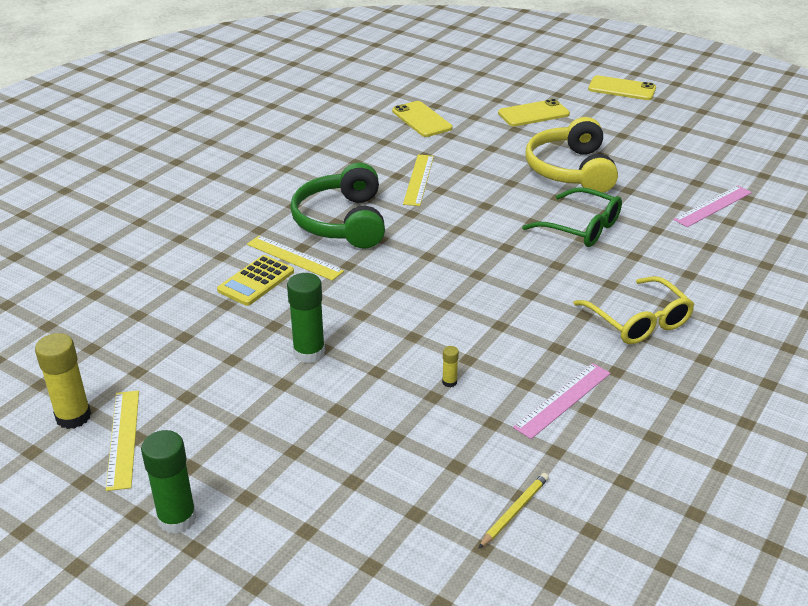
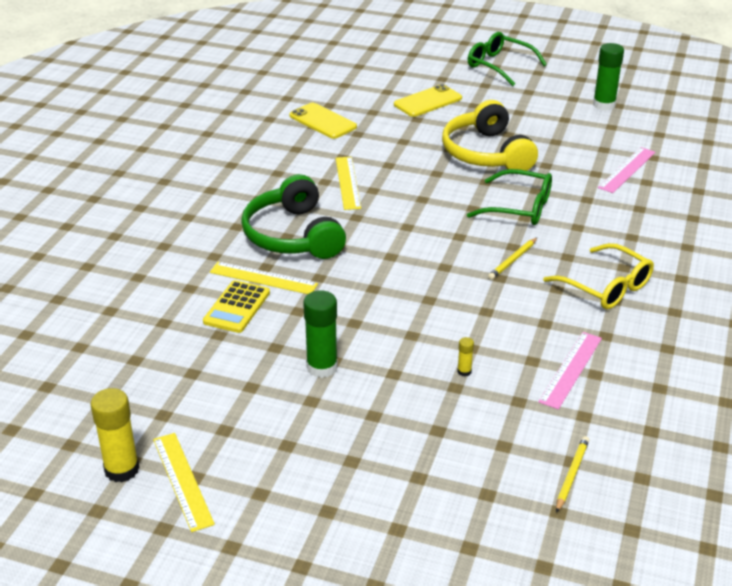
camera: 15 degrees left, 0 degrees up
(177, 518) = (273, 543): green glue stick -> green glue stick (604, 105)
(550, 279) = (513, 260): none -> yellow pencil
(622, 89) = (499, 66): yellow phone -> green glasses

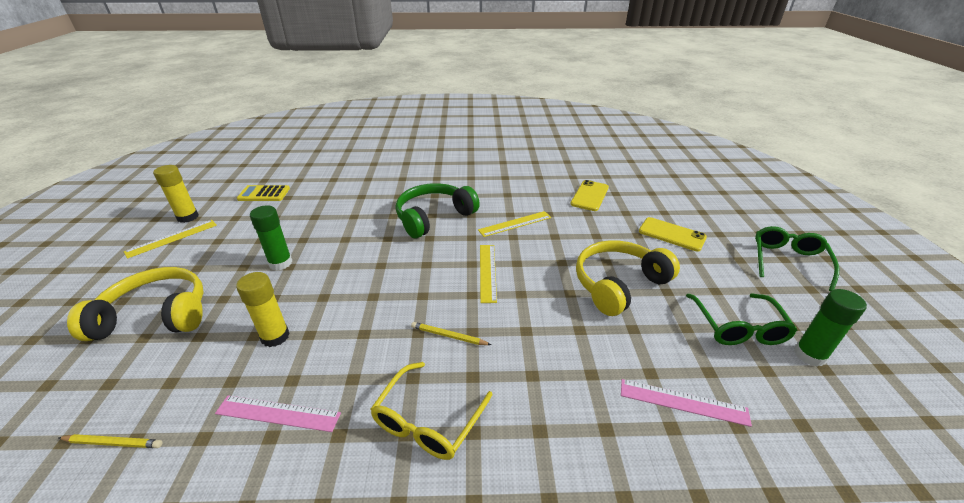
camera: 70 degrees right, 0 degrees up
(237, 307) = (344, 216): yellow calculator -> yellow calculator (264, 194)
(263, 278) = (379, 218): yellow ruler -> yellow ruler (487, 272)
(379, 472) = (156, 315): none -> yellow headphones
(464, 371) = (275, 336): yellow glue stick -> yellow glue stick, size x2.19
(519, 208) = (540, 324): green glasses -> green glasses (738, 327)

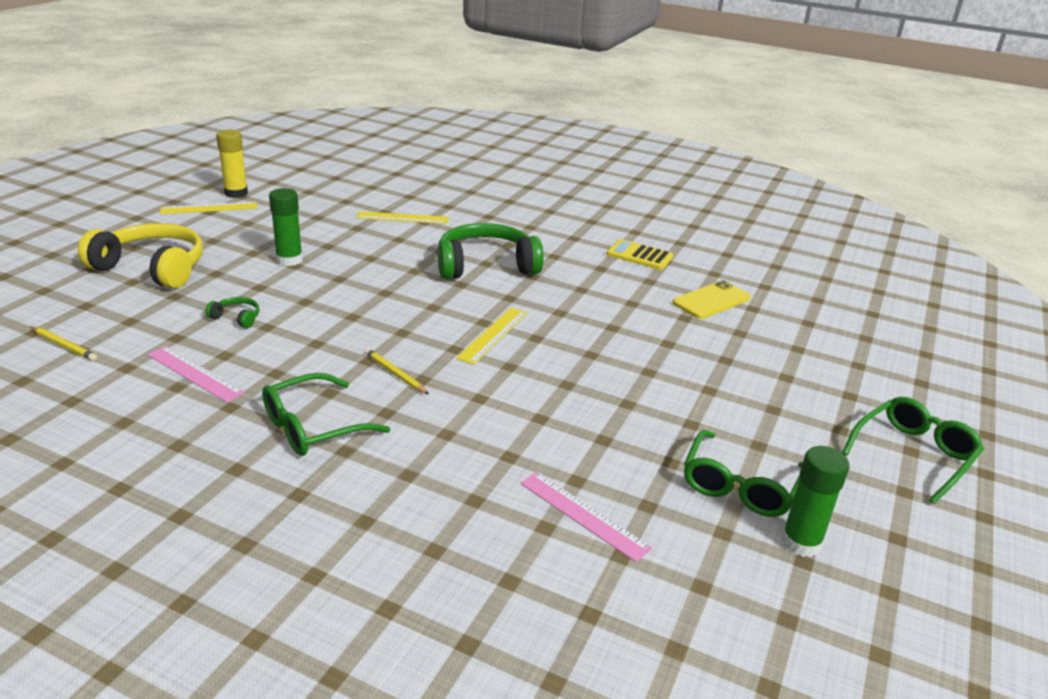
camera: 25 degrees right, 5 degrees down
(264, 194) = (324, 191): yellow calculator -> yellow calculator (639, 256)
(275, 336) = (236, 318): yellow glue stick -> green headphones
(428, 420) = (313, 427): yellow glasses -> green glasses
(515, 223) = (576, 300): yellow ruler -> yellow ruler (402, 218)
(618, 284) = (636, 396): yellow headphones -> none
(671, 234) = (775, 374): yellow phone -> none

